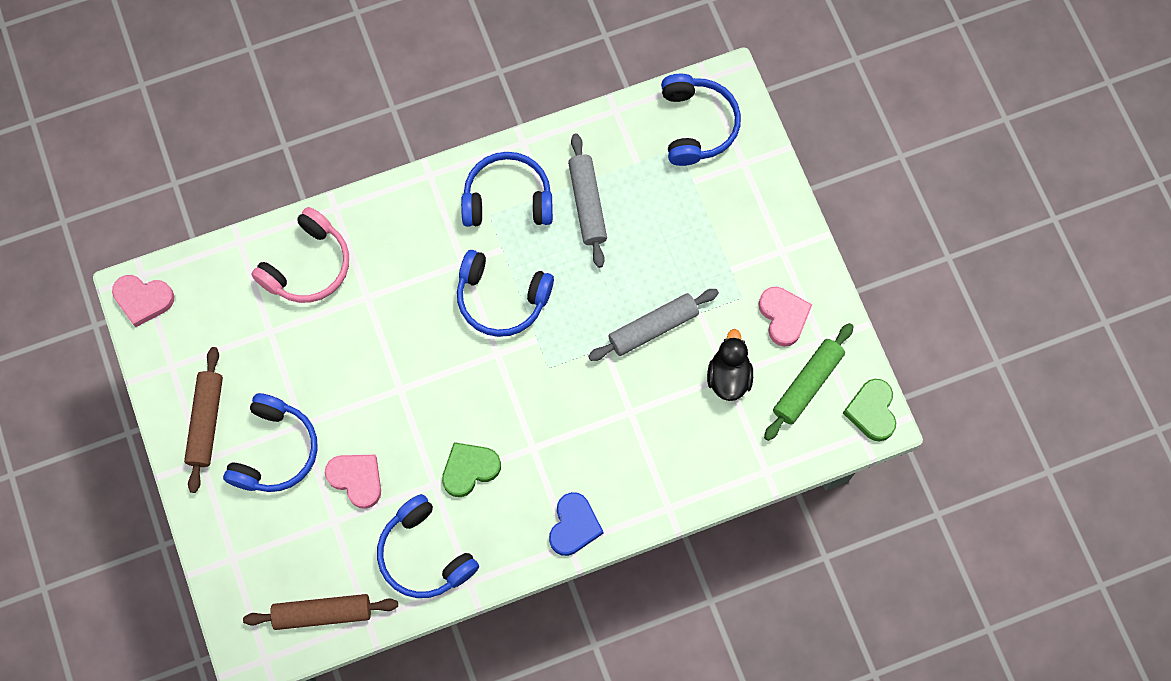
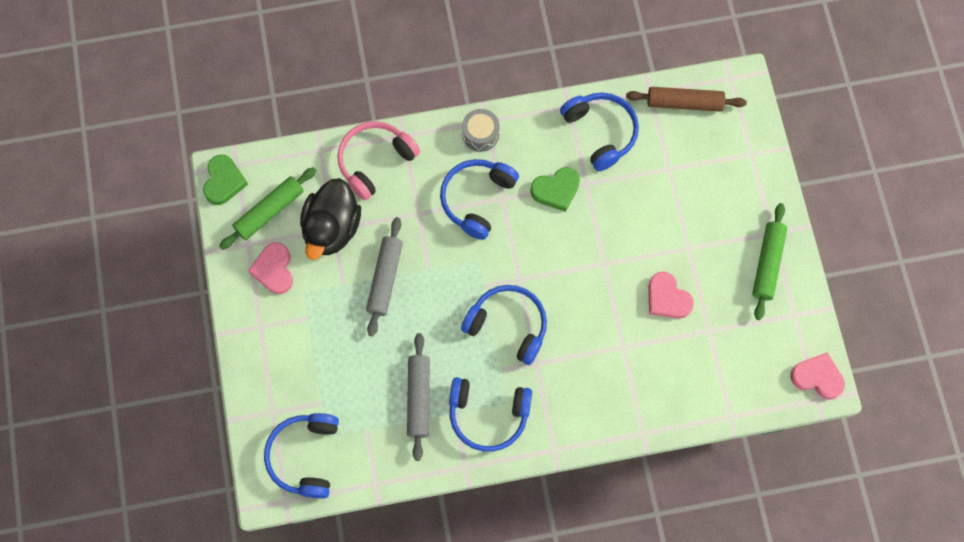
camera: 170 degrees left, 0 degrees up
(206, 422) = (767, 263): brown rolling pin -> green rolling pin
(275, 451) = (712, 231): blue headphones -> blue headphones (477, 199)
(308, 266) = (671, 383): pink headphones -> pink headphones (375, 161)
(356, 479) = (648, 197): pink heart -> pink heart (667, 298)
(574, 526) = (480, 134): blue heart -> grey drum
(653, 328) = (385, 279): grey rolling pin -> grey rolling pin turned 60 degrees counterclockwise
(728, 376) = (332, 228): black duck -> black duck, size x1.52

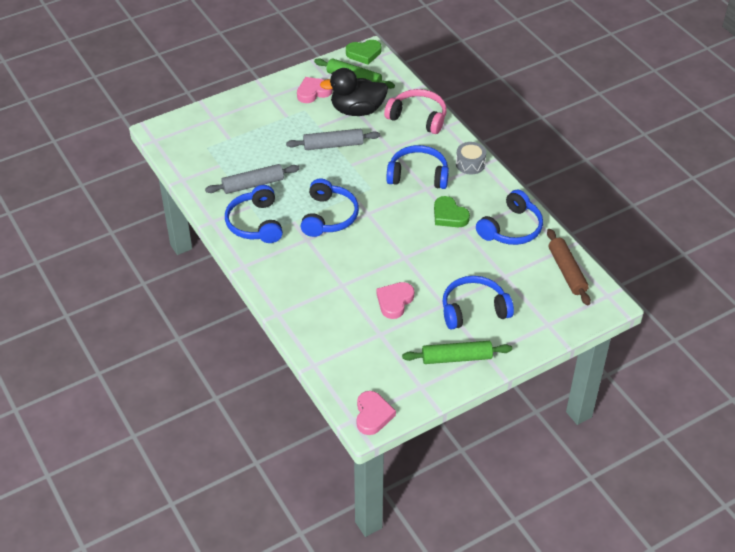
camera: 70 degrees right, 25 degrees down
(305, 456) = (189, 141): blue headphones -> blue headphones (473, 309)

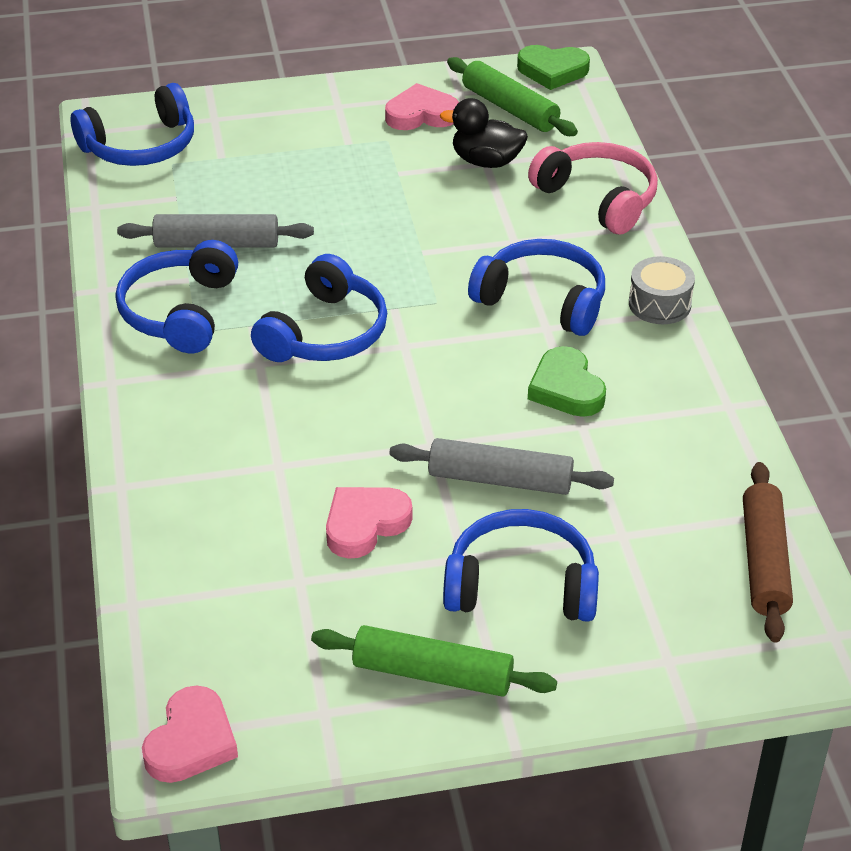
camera: 20 degrees right, 5 degrees down
(333, 145) = (406, 210): grey rolling pin -> grey rolling pin (500, 479)
(357, 110) = (486, 161): black duck -> black duck, size x0.66
(511, 228) = (684, 445): blue headphones -> blue headphones (141, 146)

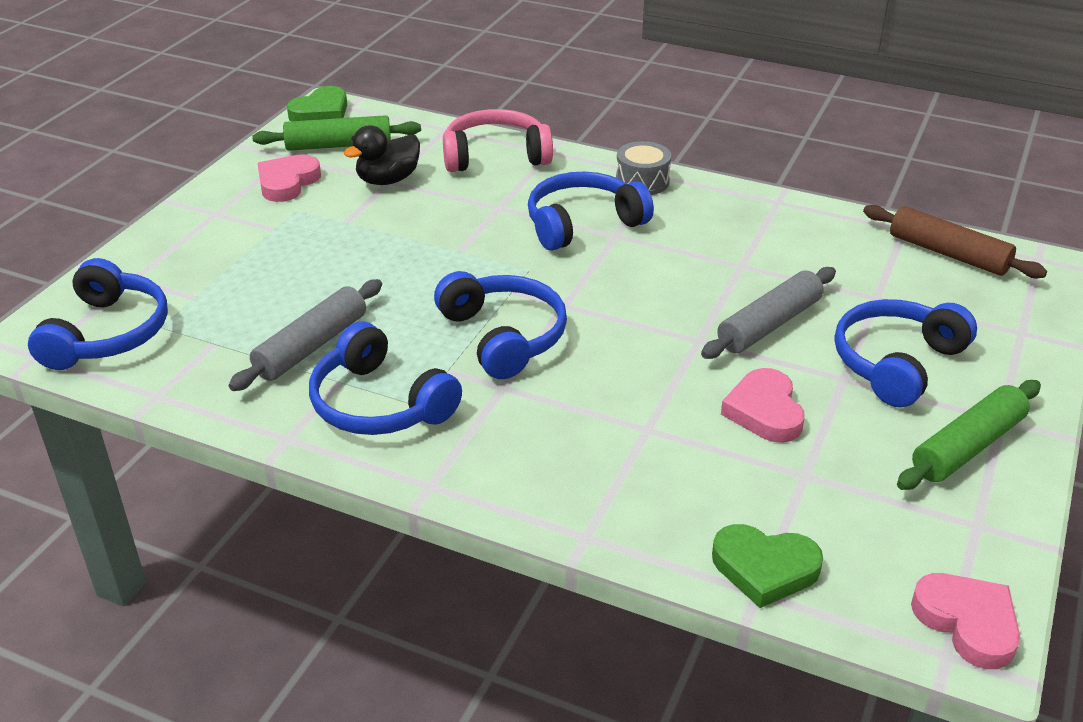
camera: 55 degrees left, 5 degrees down
(566, 388) = (694, 255): green heart -> green heart (764, 568)

